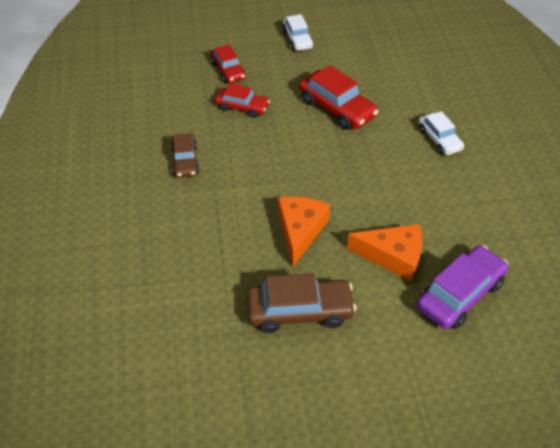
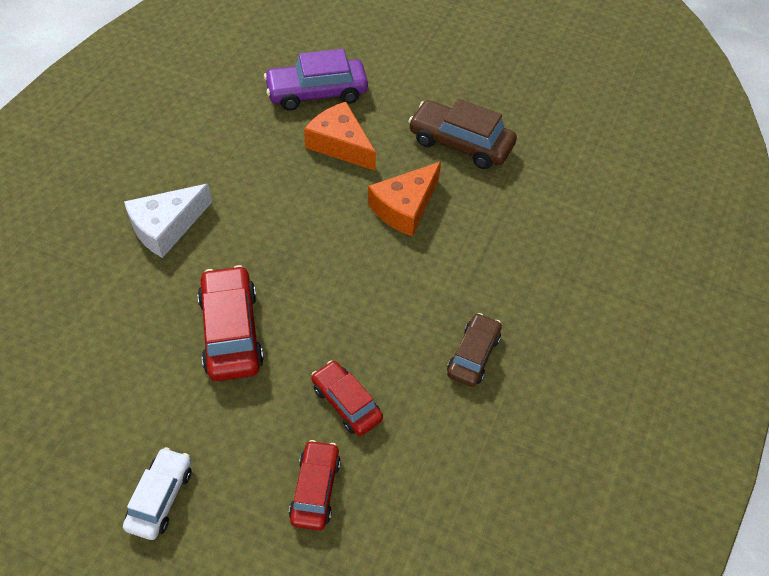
camera: 150 degrees left, 5 degrees up
(439, 139) = (166, 227): white car -> white cheese

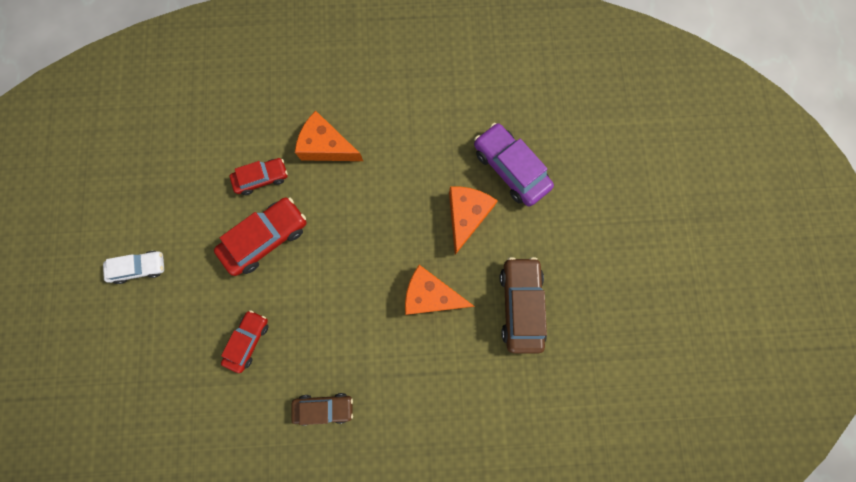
camera: 65 degrees right, 25 degrees up
(166, 227) = (326, 146): white cheese -> orange cheese
(315, 489) = (182, 354): red car -> red car (262, 178)

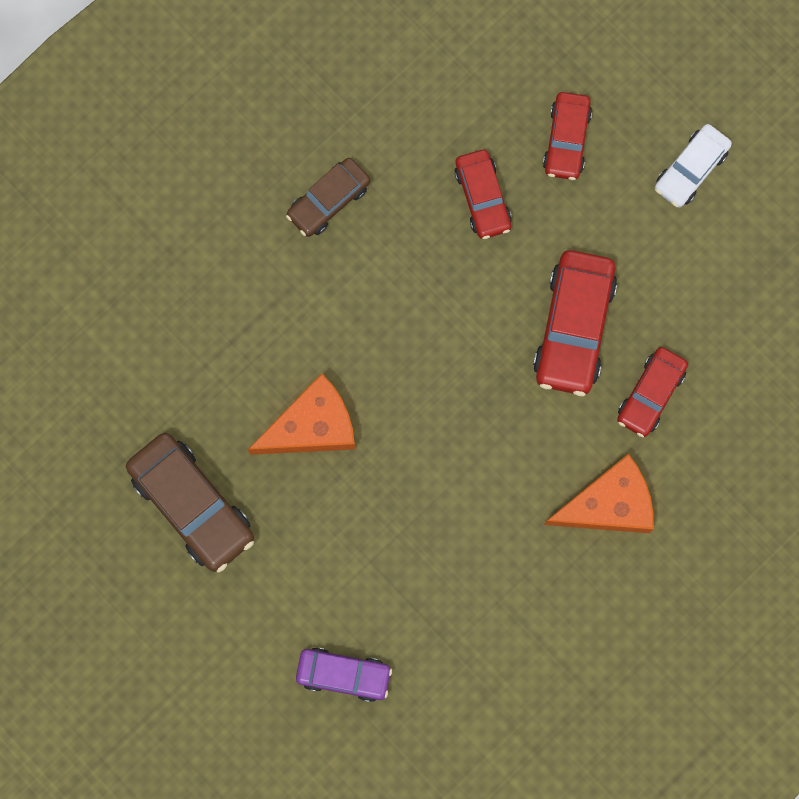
camera: 140 degrees right, 0 degrees up
(181, 335) = (566, 140): none -> red car
(466, 216) = (349, 562): orange cheese -> none
(510, 169) = (343, 675): purple car -> purple car, size x0.63

